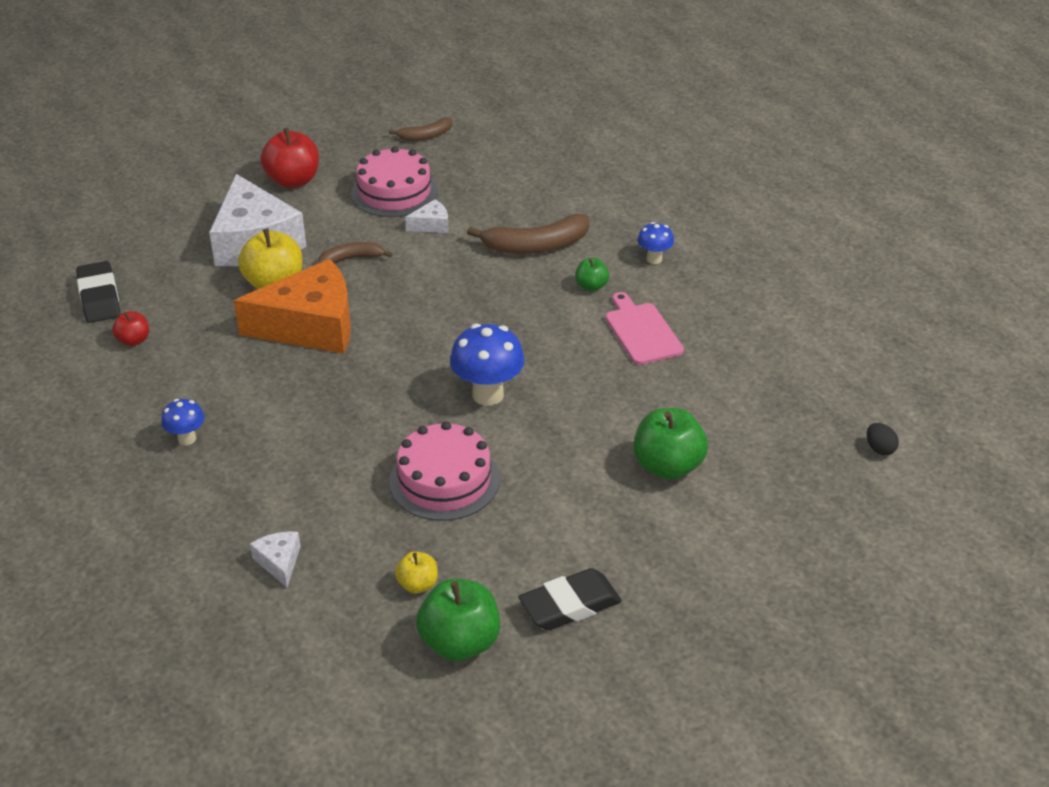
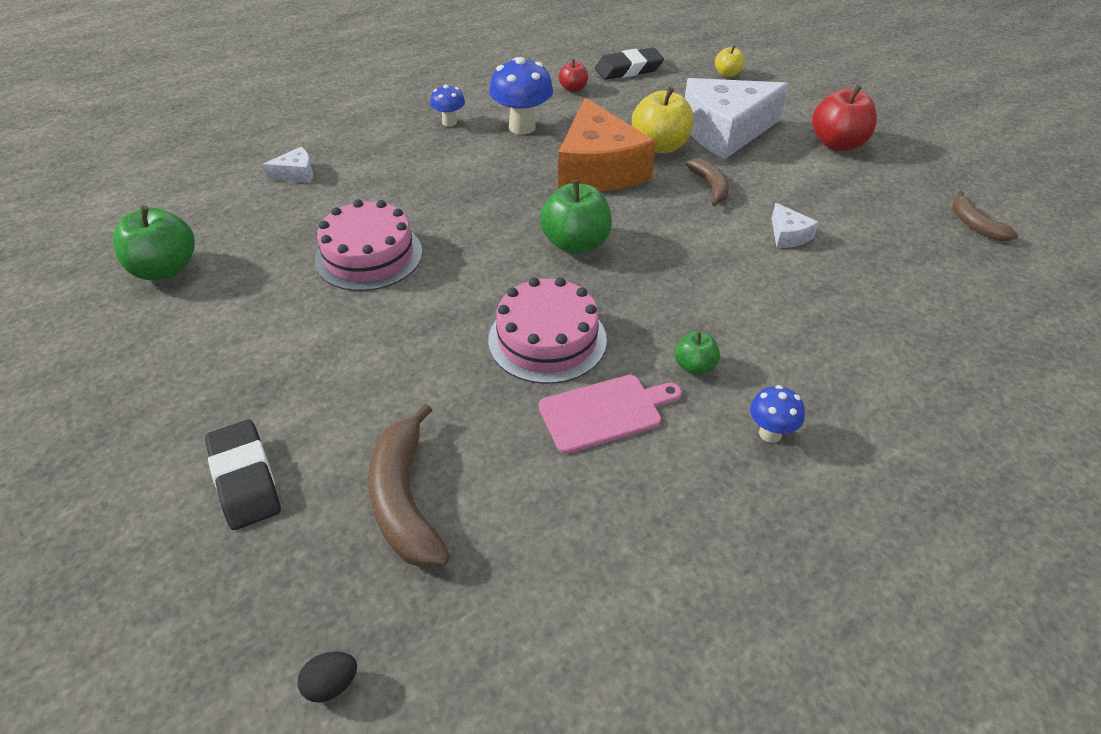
camera: 90 degrees right, 5 degrees up
(394, 192) = (844, 207): pink cake -> pink cake (547, 339)
(417, 584) = (242, 244): yellow apple -> yellow apple (727, 74)
(488, 395) = (490, 281): blue mushroom -> blue mushroom (522, 127)
(536, 246) = (769, 317): brown banana -> brown banana (405, 500)
(570, 605) = (176, 338): black eraser -> black eraser (245, 479)
(667, 466) = (350, 424): green apple -> green apple (575, 244)

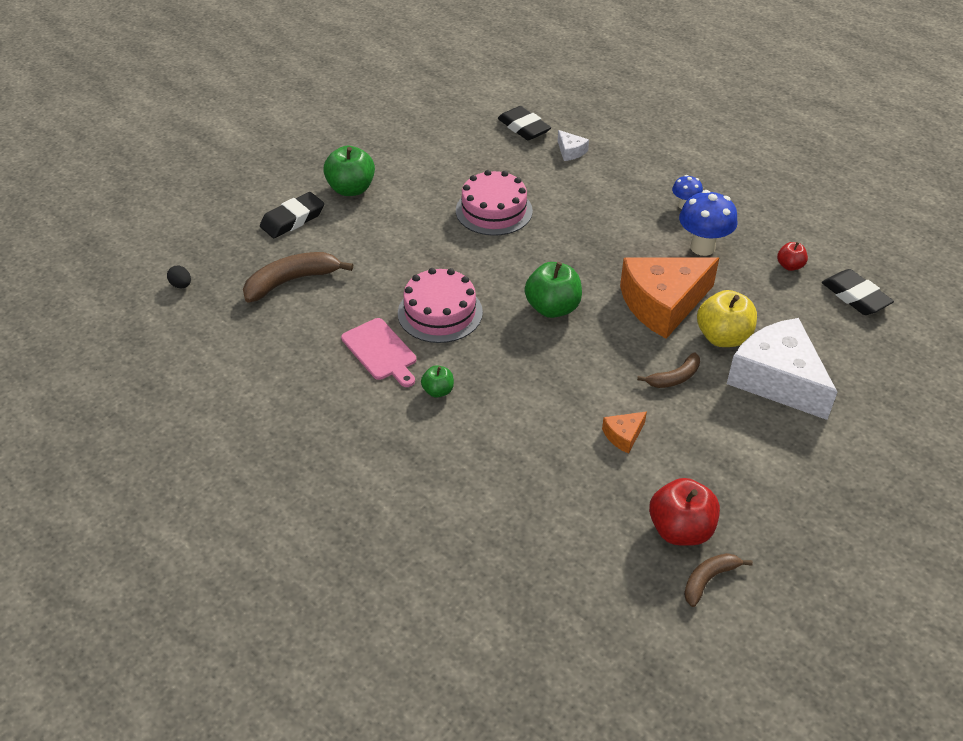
camera: 75 degrees right, 0 degrees up
(165, 269) = (445, 133): green apple -> green apple (351, 189)
(216, 199) = (523, 128): none -> black eraser
(727, 74) = (899, 371): yellow apple -> none
(770, 433) = (384, 436): blue mushroom -> none
(788, 235) = (623, 435): white cheese -> orange cheese
(837, 144) = (805, 468): red apple -> red apple (680, 530)

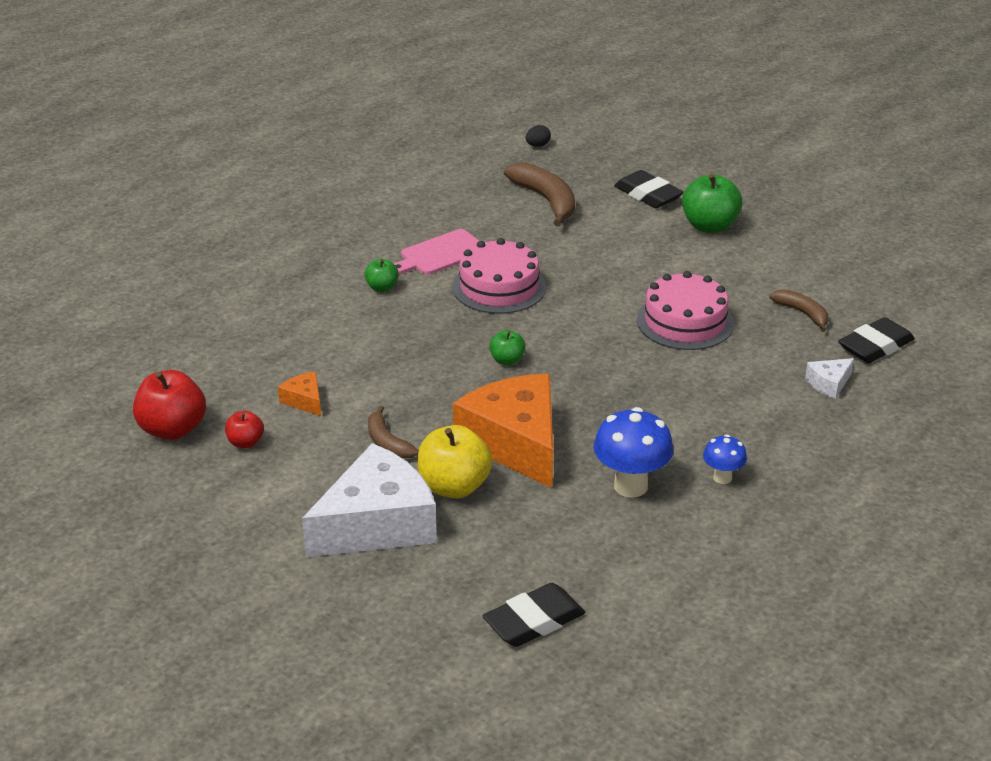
camera: 90 degrees right, 10 degrees down
(552, 308) = (507, 360): green apple -> green apple, size x0.54
(708, 579) = (108, 442): brown banana -> brown banana (803, 313)
(789, 266) = (597, 564): red apple -> red apple (245, 442)

